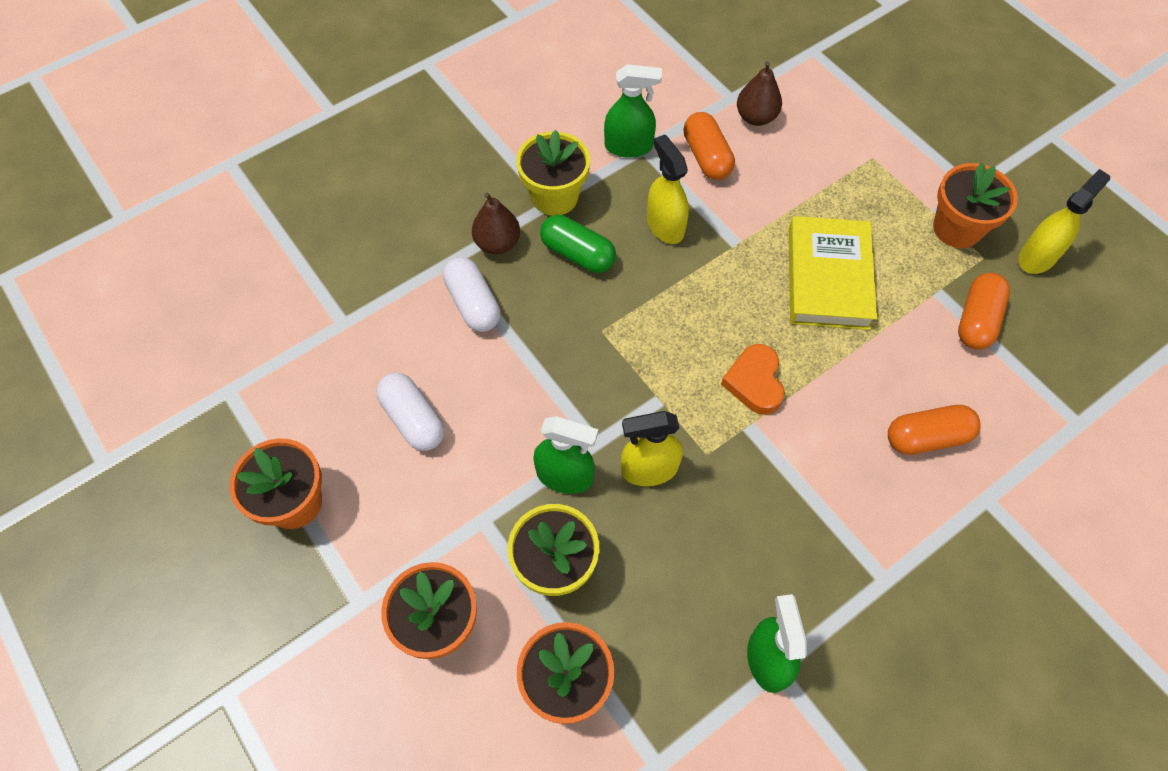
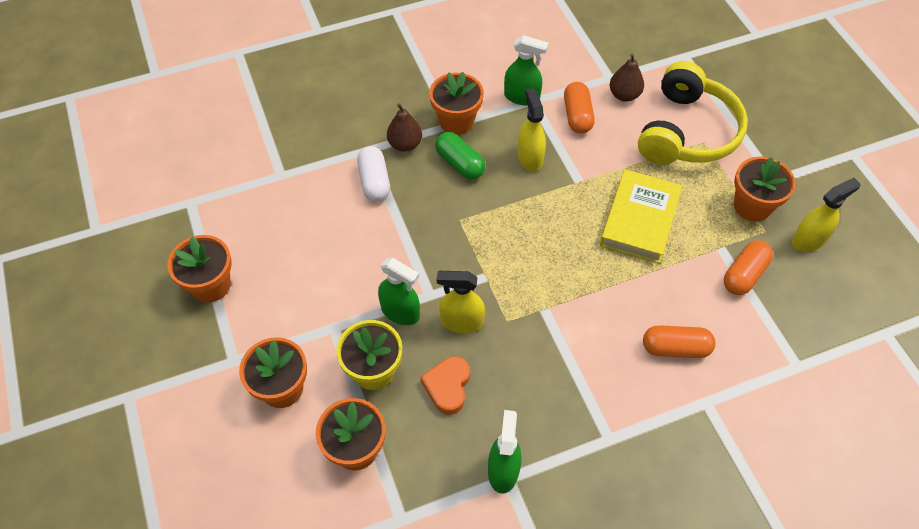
camera: 15 degrees right, 5 degrees down
(413, 419) = (308, 249): white capsule -> none
(554, 197) = (456, 121): yellow flower pot -> orange flower pot
(754, 382) = (559, 280): orange heart -> orange heart (448, 386)
(848, 149) = (687, 132): none -> yellow headphones

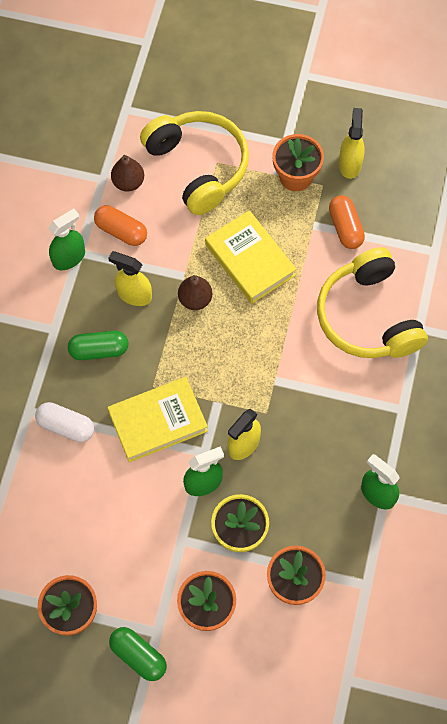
camera: 55 degrees left, 10 degrees up
(202, 359) = (138, 656): none -> green capsule
(405, 144) = (46, 379): brown pear -> brown pear (195, 299)
(430, 243) = (158, 421): none -> yellow book
(448, 386) = (289, 489): orange heart -> none
(456, 121) = (53, 324): orange flower pot -> none
(675, 348) = (368, 316): orange capsule -> yellow headphones

